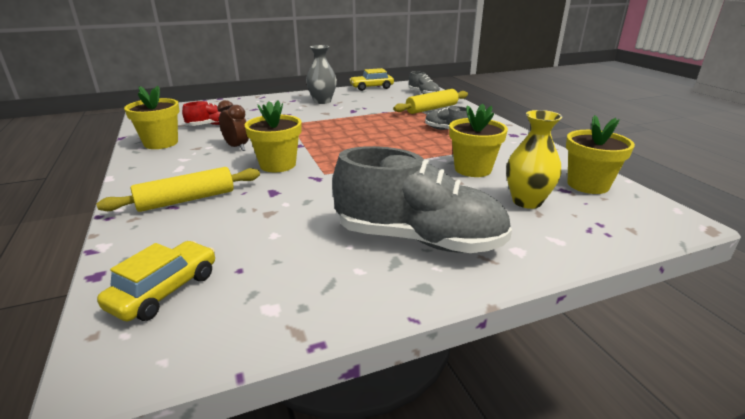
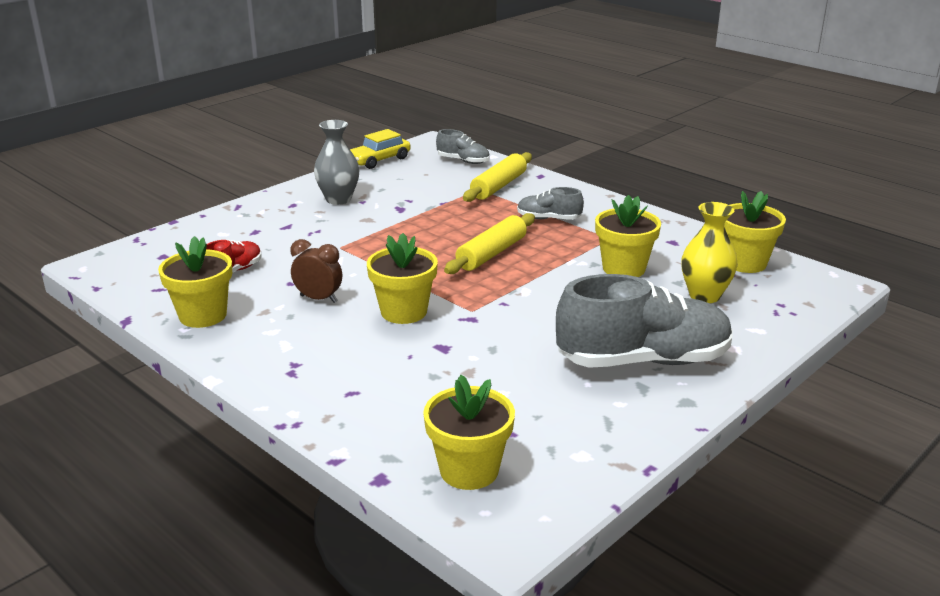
camera: 25 degrees left, 0 degrees up
(165, 290) = (469, 470): yellow car -> yellow flower pot
(186, 200) = (356, 381): yellow rolling pin -> yellow rolling pin (491, 253)

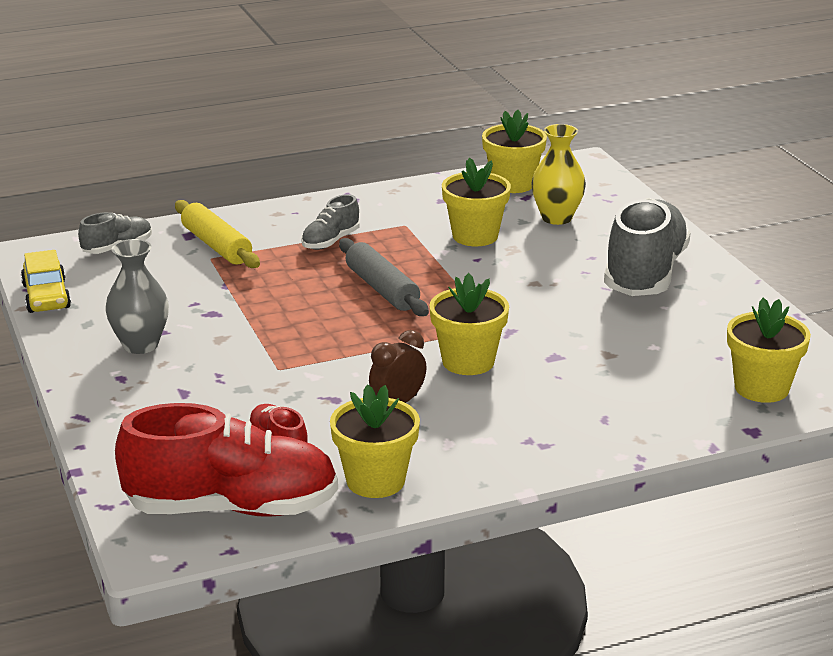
camera: 65 degrees left, 0 degrees up
(147, 276) = (232, 508): none -> red shoe
(491, 253) = (382, 289): yellow rolling pin -> grey rolling pin

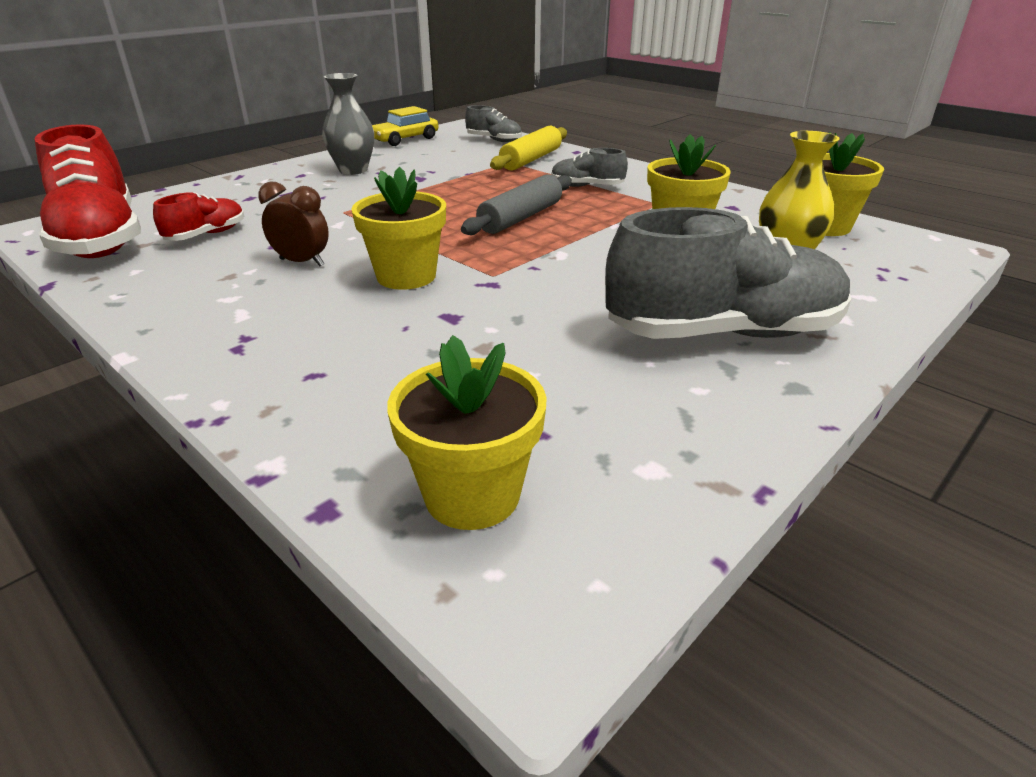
camera: 65 degrees right, 5 degrees up
(375, 481) = (148, 280): yellow flower pot -> none

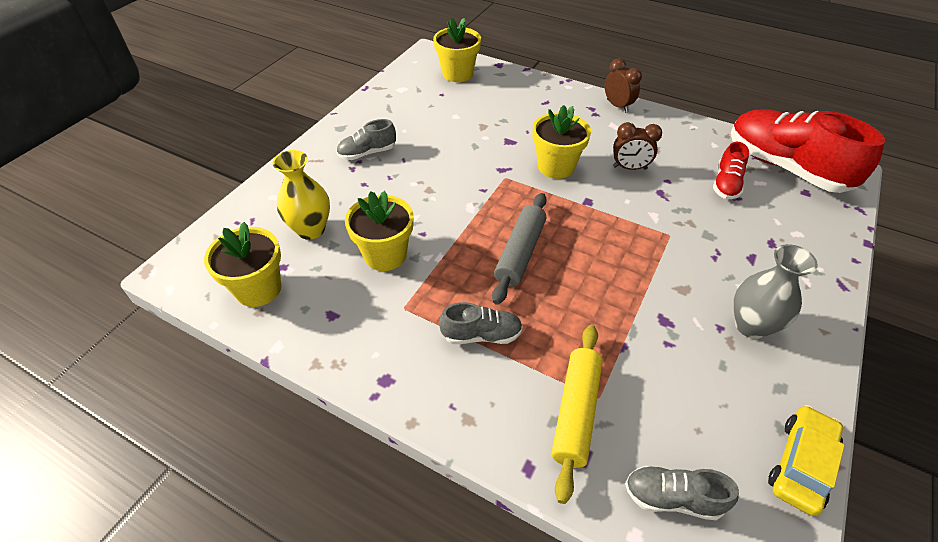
camera: 165 degrees right, 15 degrees up
(183, 344) = (617, 106): none -> brown clock
(722, 333) = (367, 153): grey shoe -> grey shoe, size x0.48

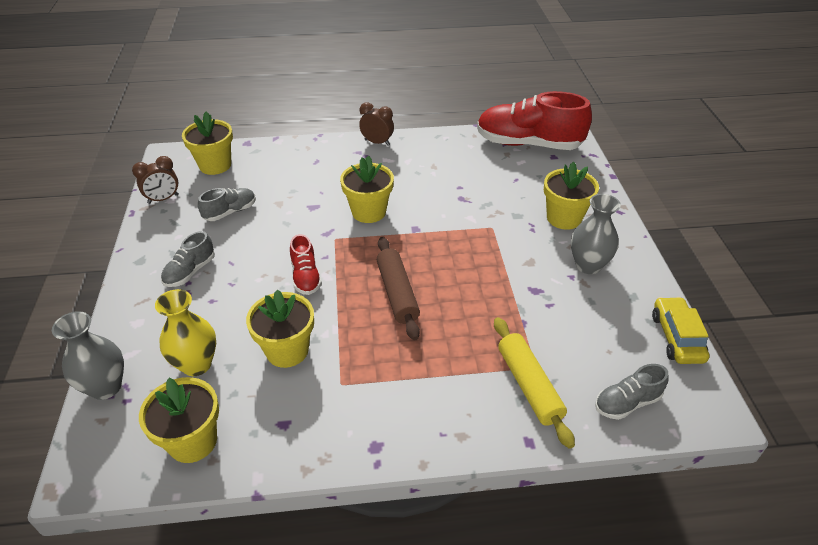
camera: 35 degrees left, 5 degrees down
(239, 213) = (106, 387): none -> grey vase
(481, 335) = (420, 370): grey shoe -> grey shoe (230, 212)
(520, 253) = (397, 293): grey rolling pin -> brown rolling pin
(629, 168) = (425, 189): brown clock -> brown clock (163, 199)
(726, 184) = (500, 172): red shoe -> red shoe (306, 277)
(763, 262) = (564, 218): none -> yellow flower pot

